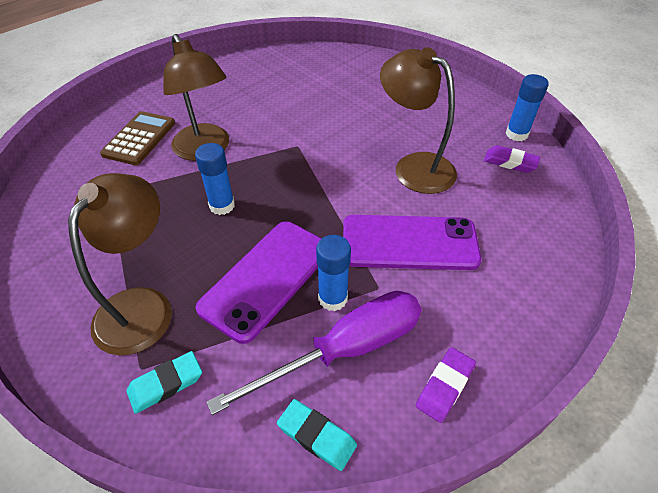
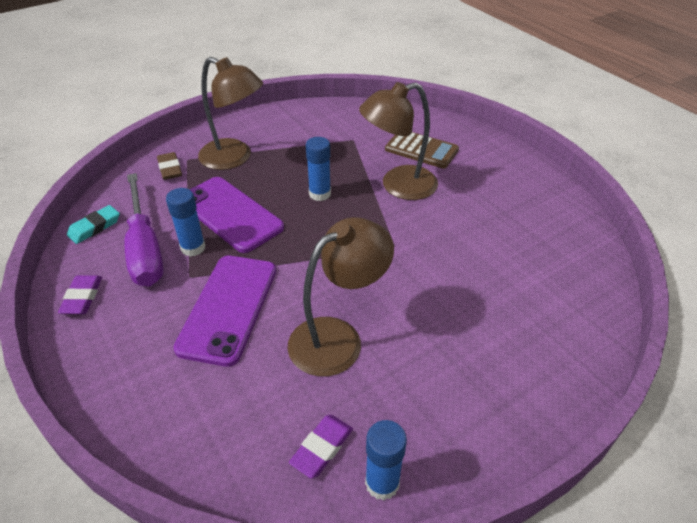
camera: 100 degrees right, 5 degrees down
(166, 384) = (170, 169): turquoise eraser -> brown eraser
(444, 386) = (82, 297): purple eraser -> purple eraser turned 45 degrees clockwise

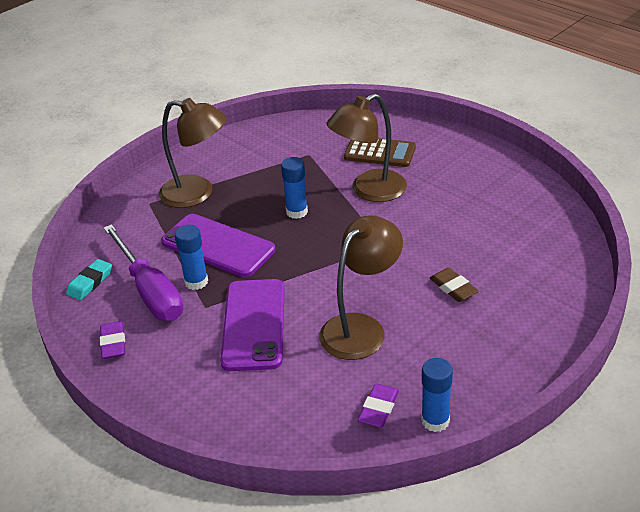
camera: 10 degrees left, 5 degrees down
(170, 169) = (136, 215): brown eraser -> brown eraser (453, 288)

